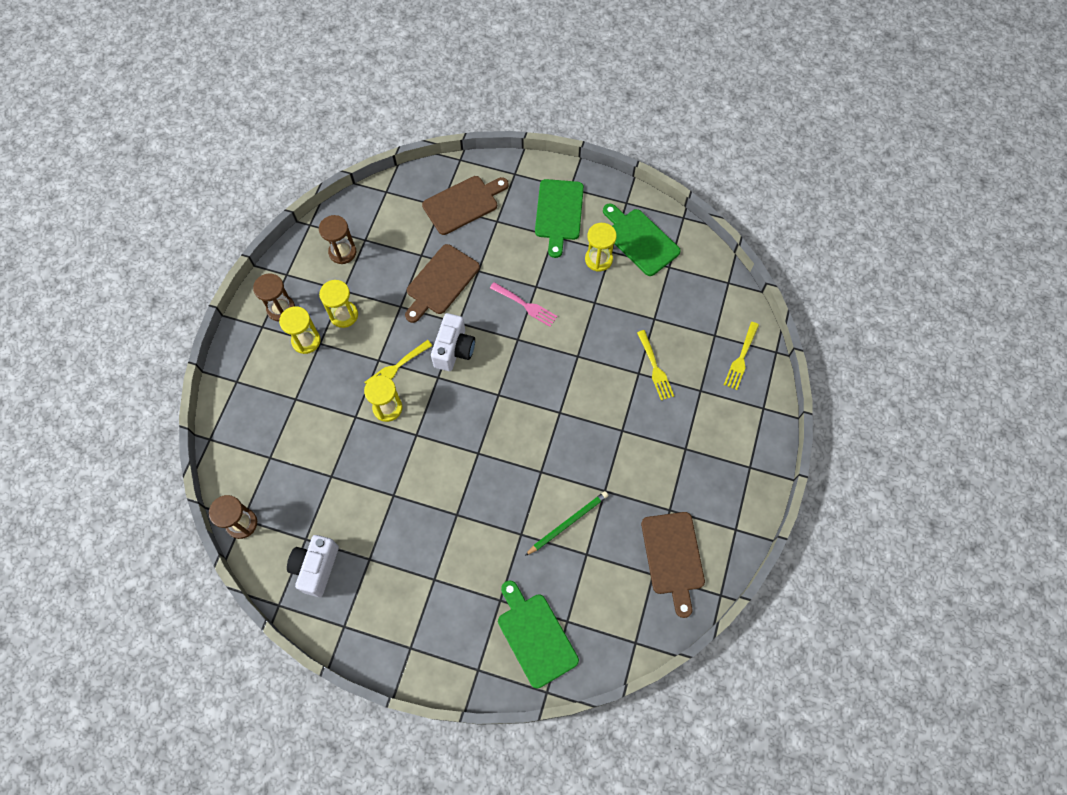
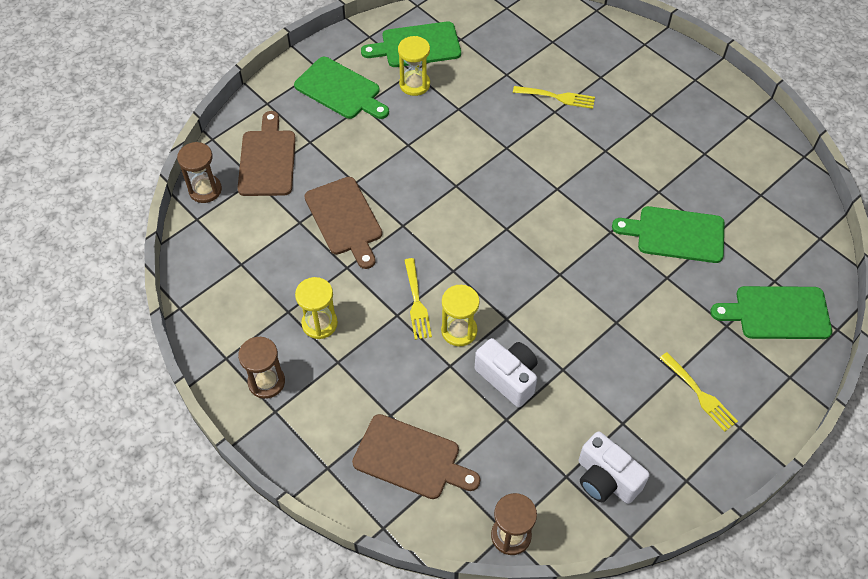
camera: 60 degrees left, 10 degrees down
(306, 341) = (325, 374): yellow hourglass -> none
(342, 252) = (240, 291): brown hourglass -> brown hourglass (205, 190)
(454, 350) = (431, 243): white camera -> white camera (508, 378)
(525, 305) = (423, 162): pink fork -> none
(568, 523) = (676, 234): green pencil -> green cutting board
(673, 557) = (751, 172): brown cutting board -> brown cutting board (411, 458)
(741, 358) = (587, 35): yellow fork -> yellow fork (699, 394)

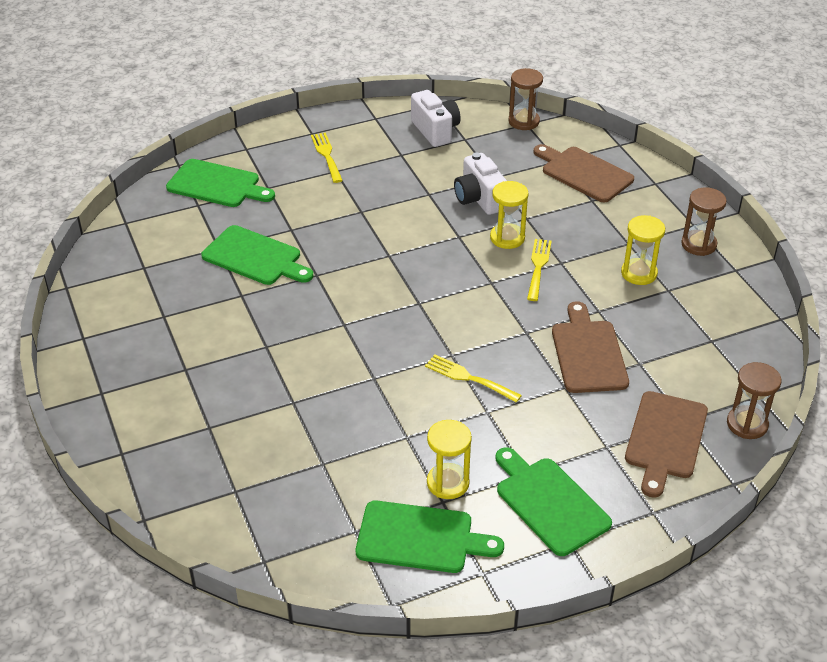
camera: 160 degrees left, 15 degrees down
(557, 97) = (279, 417): yellow fork -> yellow fork (469, 378)

